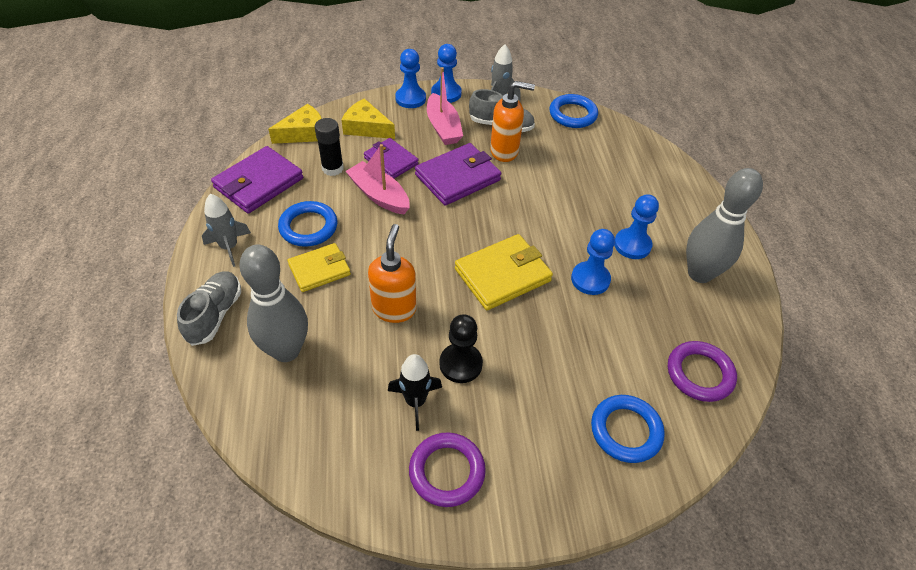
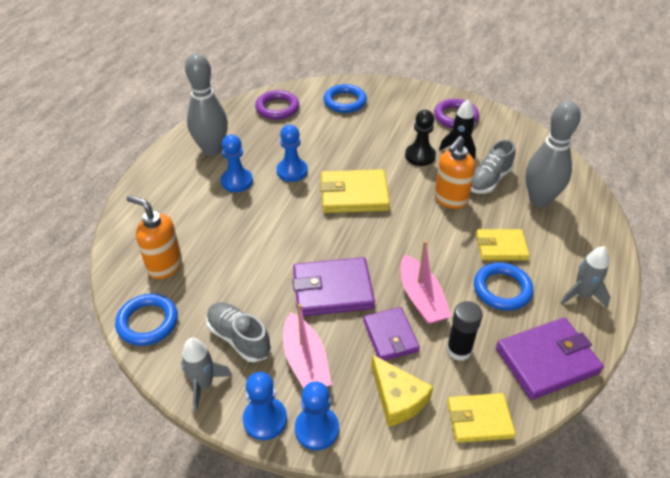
camera: 150 degrees left, 5 degrees down
(215, 315) = (594, 241): grey shoe -> grey shoe (488, 180)
(304, 133) = (479, 420): yellow cheese -> yellow wallet
(443, 127) = (305, 361): pink boat -> pink boat turned 150 degrees clockwise
(505, 151) = (263, 302): orange soap dispenser -> orange soap dispenser (164, 266)

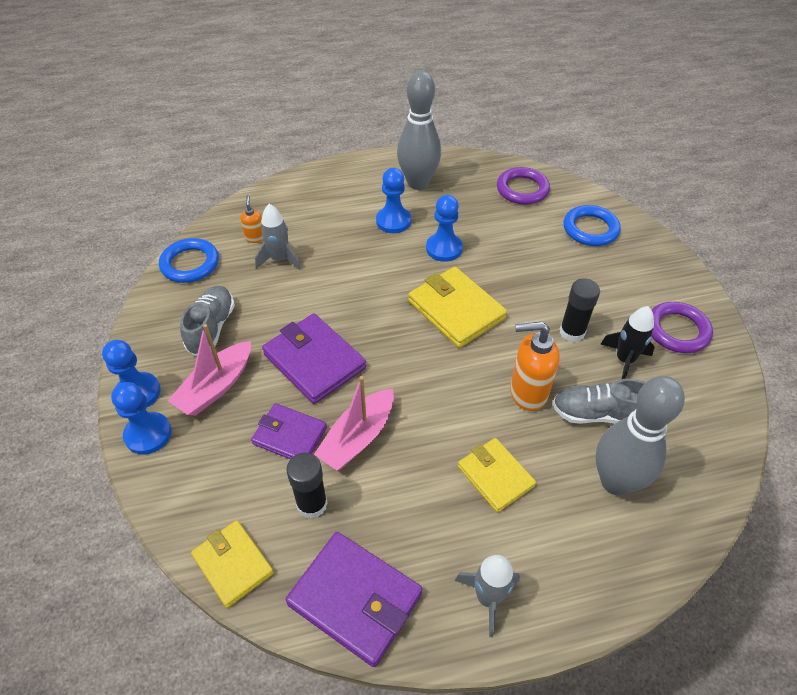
camera: 55 degrees right, 5 degrees up
(164, 266) = (255, 238): orange soap dispenser -> orange soap dispenser, size x0.52
(204, 385) = (150, 333): grey rocket -> grey rocket (279, 259)
(390, 336) = (289, 436): purple wallet -> purple wallet turned 75 degrees clockwise
(397, 398) = (217, 479): yellow cheese -> none
(420, 156) = (572, 332): black pawn -> black glue stick
(502, 289) = (429, 506): blue ring -> none

